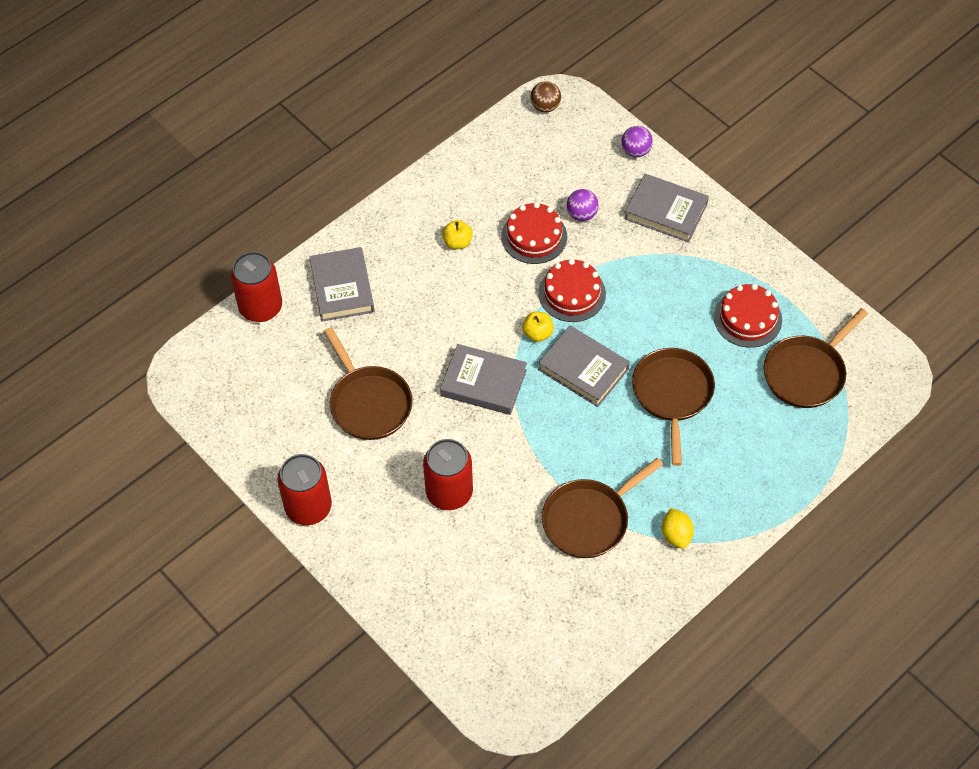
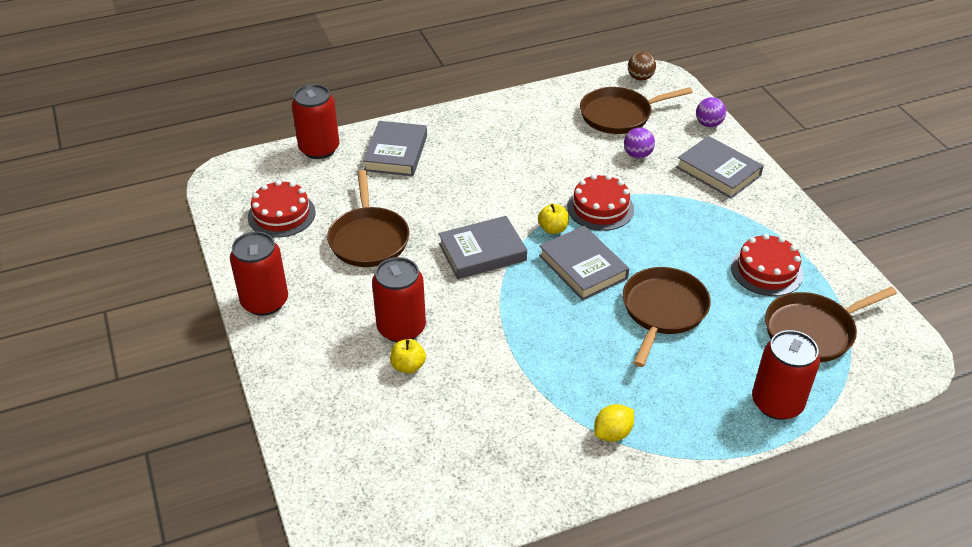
camera: 20 degrees right, 15 degrees down
(457, 242) = (514, 147): yellow apple -> yellow apple (408, 366)
(483, 383) = (482, 252): grey book -> grey book turned 60 degrees counterclockwise
(534, 236) = (585, 160): red cake -> red cake (281, 214)
(589, 519) = (527, 392): brown pan -> brown pan (619, 115)
(676, 535) = (612, 433): yellow lemon -> yellow lemon turned 45 degrees clockwise
(799, 458) = (777, 403): none -> red can

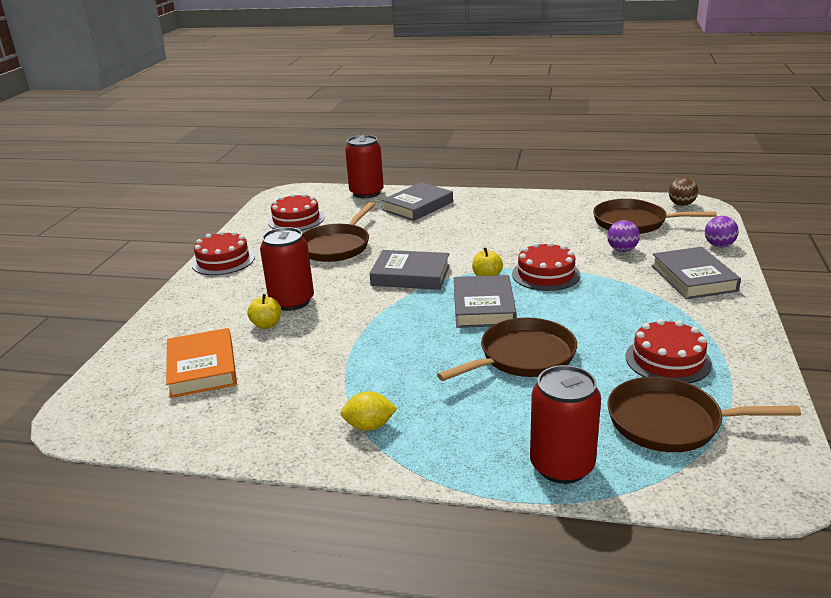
camera: 35 degrees right, 15 degrees down
(265, 302) = (223, 260): red can -> red cake
(403, 441) = (202, 368): none -> orange book

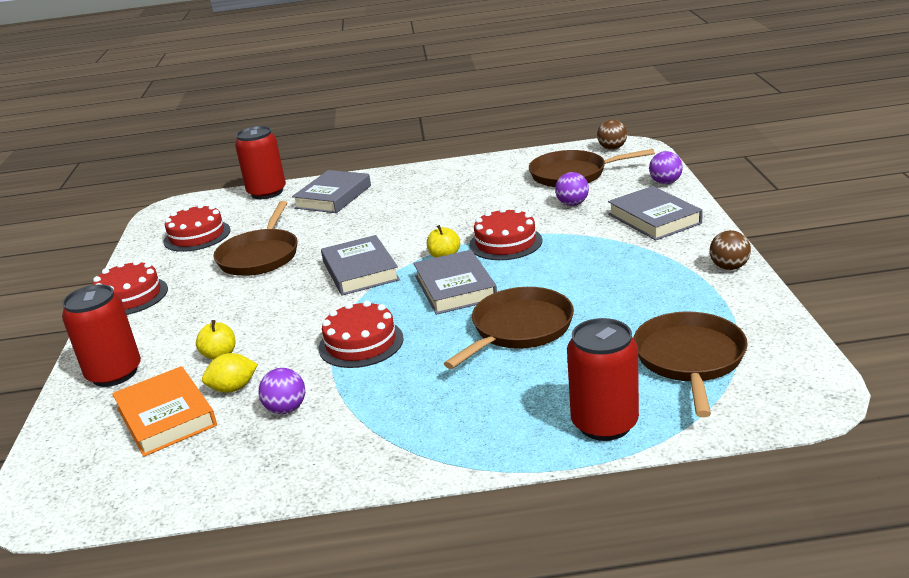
camera: 15 degrees left, 0 degrees up
(292, 301) = (237, 324): red can -> red can (114, 373)
(296, 384) = (286, 409): none -> purple ball
(369, 426) = (389, 433): yellow lemon -> yellow lemon (233, 388)
(410, 275) = (360, 271): grey book -> grey book turned 75 degrees clockwise
(668, 360) = (662, 302): red cake -> red cake (361, 343)
(670, 422) = (689, 359): brown pan -> brown pan turned 105 degrees clockwise
(748, 340) = (729, 267): none -> brown ball

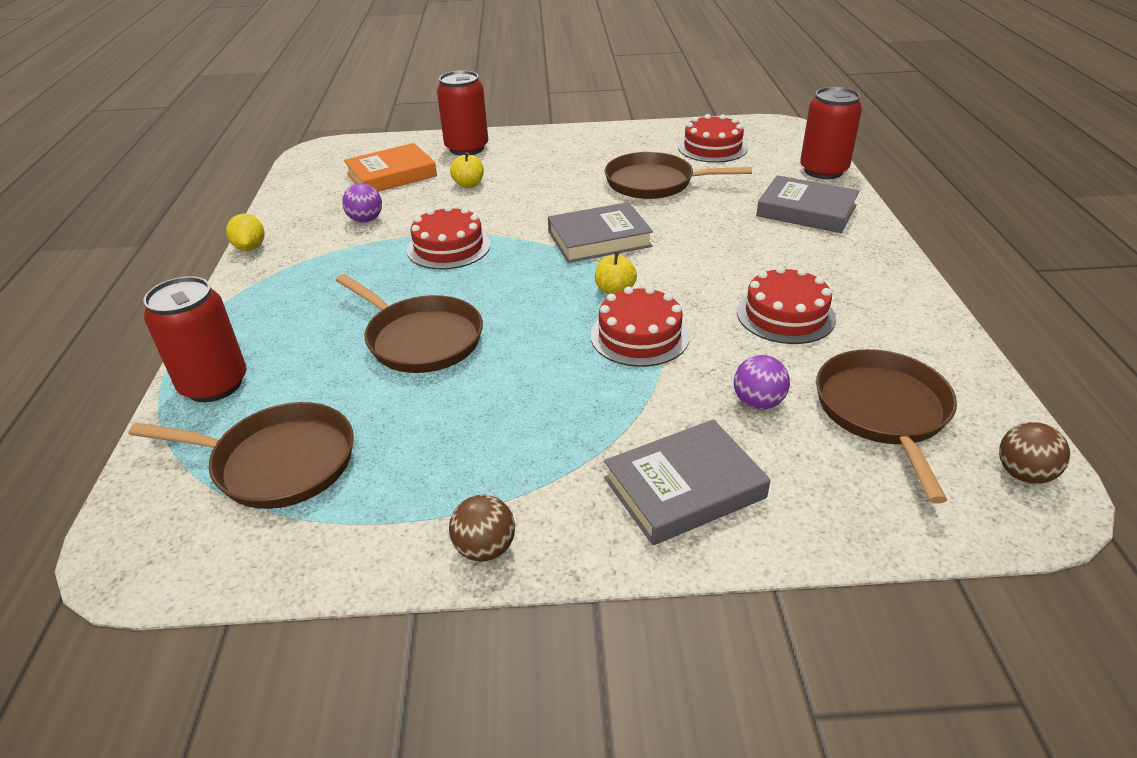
camera: 90 degrees right, 10 degrees up
(130, 296) = (593, 136): red cake -> red cake (785, 315)
(233, 388) = (412, 196): yellow lemon -> yellow lemon (250, 248)
(455, 288) = (533, 298): grey book -> none
(665, 182) = (842, 526): purple ball -> none

